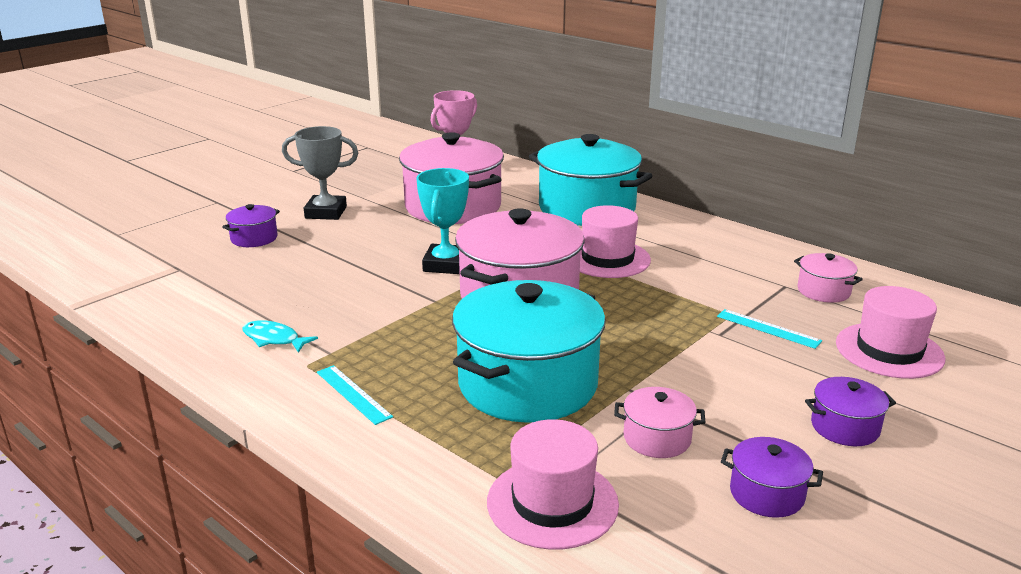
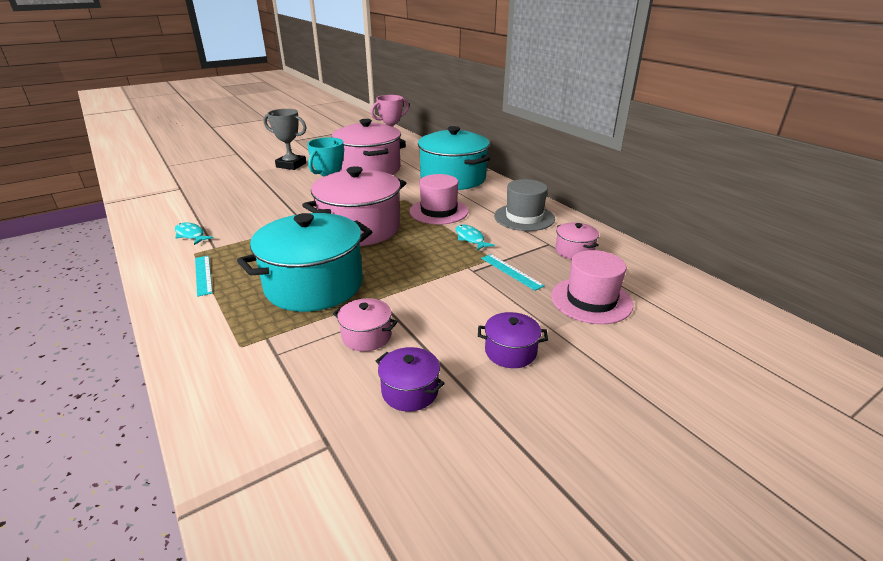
camera: 15 degrees right, 5 degrees up
(254, 238) = (237, 175): purple pot -> none
(552, 503) = (257, 368): pink hat -> none
(681, 292) = (470, 238): none -> turquoise fish
(727, 254) = (524, 217): none -> grey hat

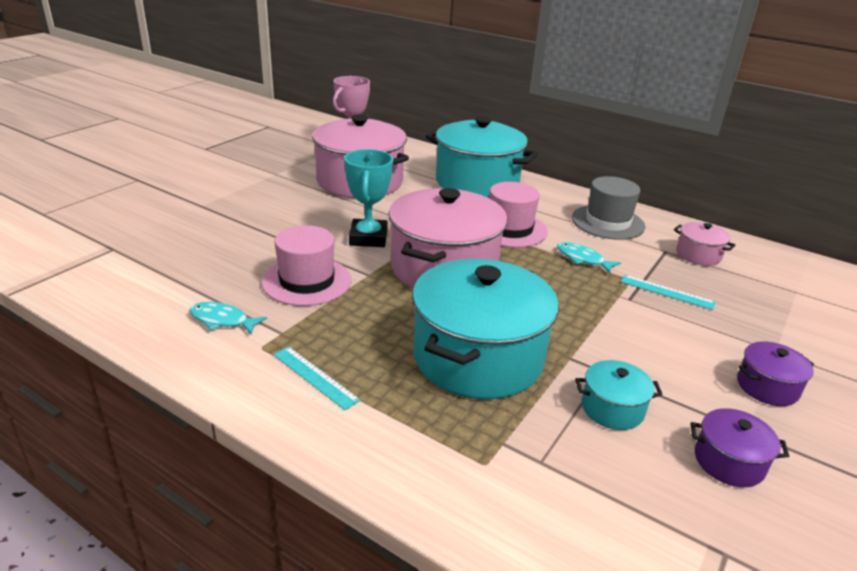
camera: 25 degrees left, 0 degrees up
(291, 165) = (244, 189): grey trophy -> none
(366, 336) = (612, 408): pink pot -> turquoise pot
(591, 300) = (772, 309): pink hat -> pink hat (307, 281)

